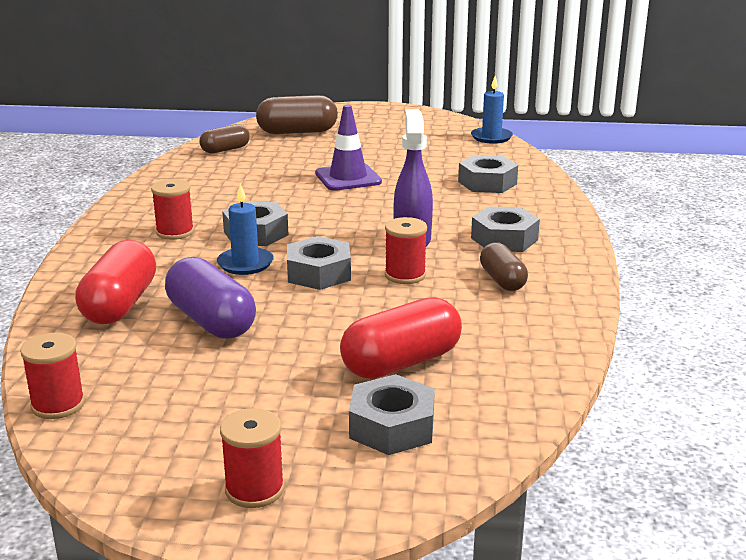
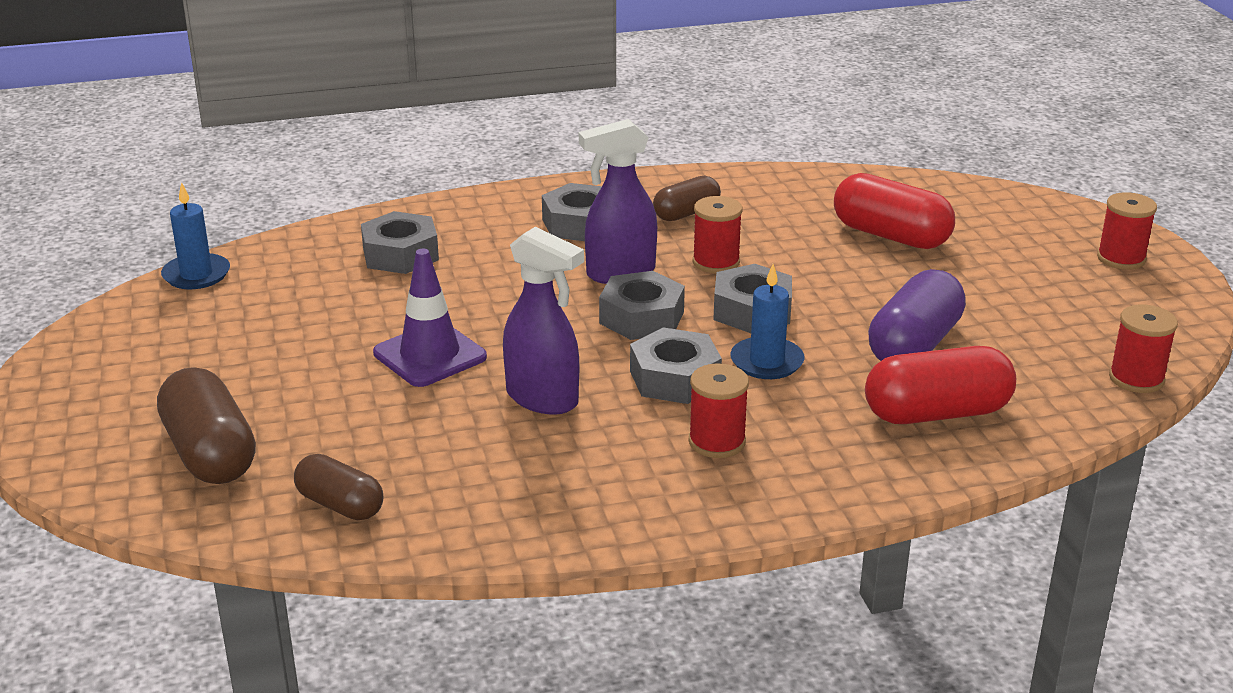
camera: 110 degrees left, 5 degrees up
(271, 197) = (543, 399): none -> purple spray bottle
(392, 426) = (986, 224): grey nut -> grey nut (641, 317)

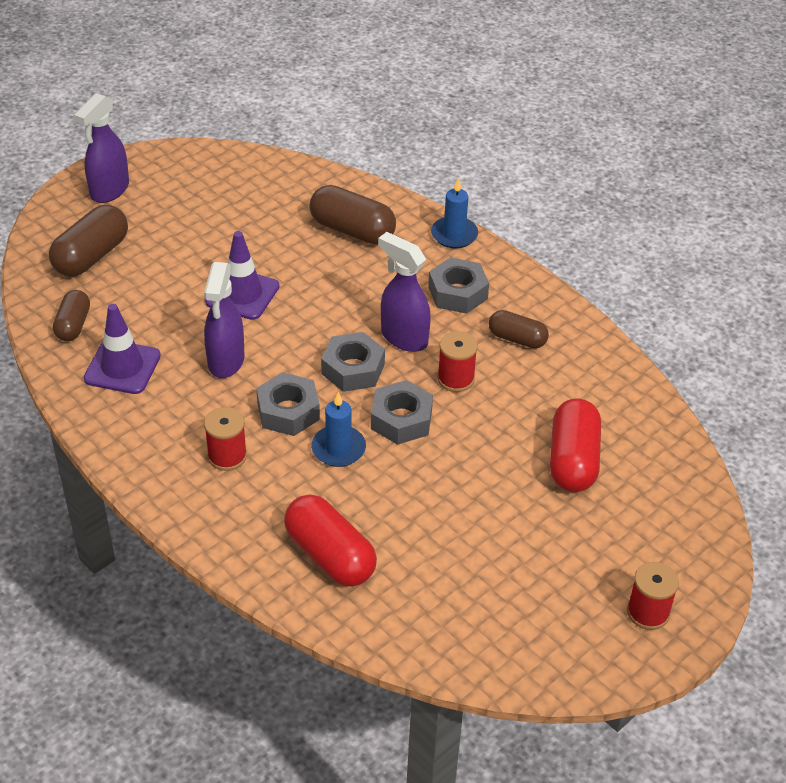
camera: 60 degrees right, 15 degrees up
(87, 404) = (109, 190): none -> purple spray bottle
(196, 275) = (265, 162): blue candle -> blue candle (454, 235)
(400, 254) = (352, 230): grey nut -> brown capsule
(473, 483) = (122, 367): none -> purple traffic cone
(914, 345) = (414, 519): purple capsule -> none
(1136, 379) = (453, 660): red spool -> none

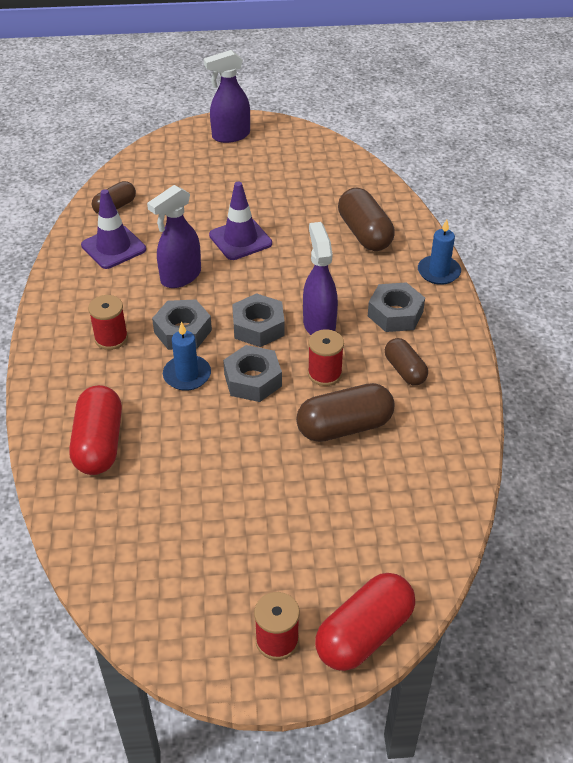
camera: 40 degrees right, 0 degrees up
(91, 256) = (174, 170): brown capsule -> brown capsule (344, 427)
(573, 460) = (348, 485): red capsule -> red capsule (364, 634)

